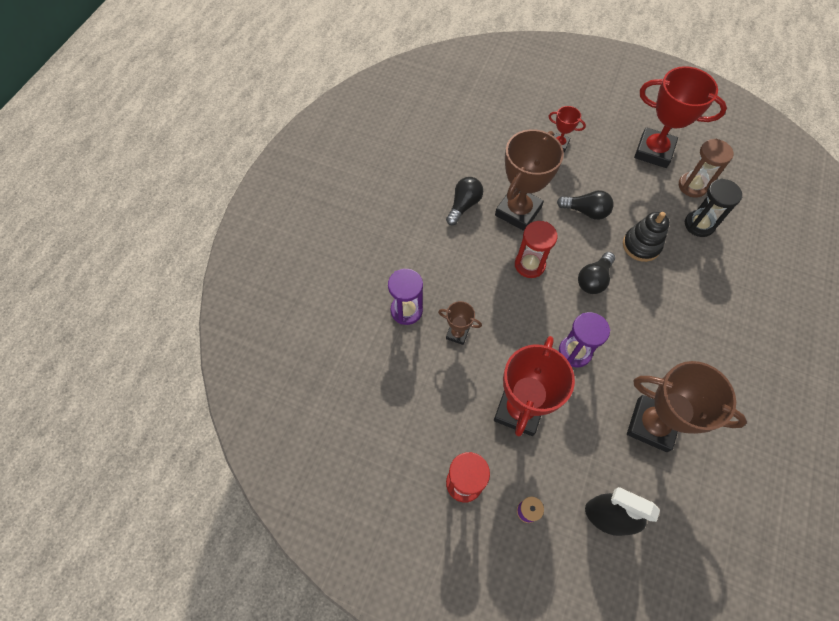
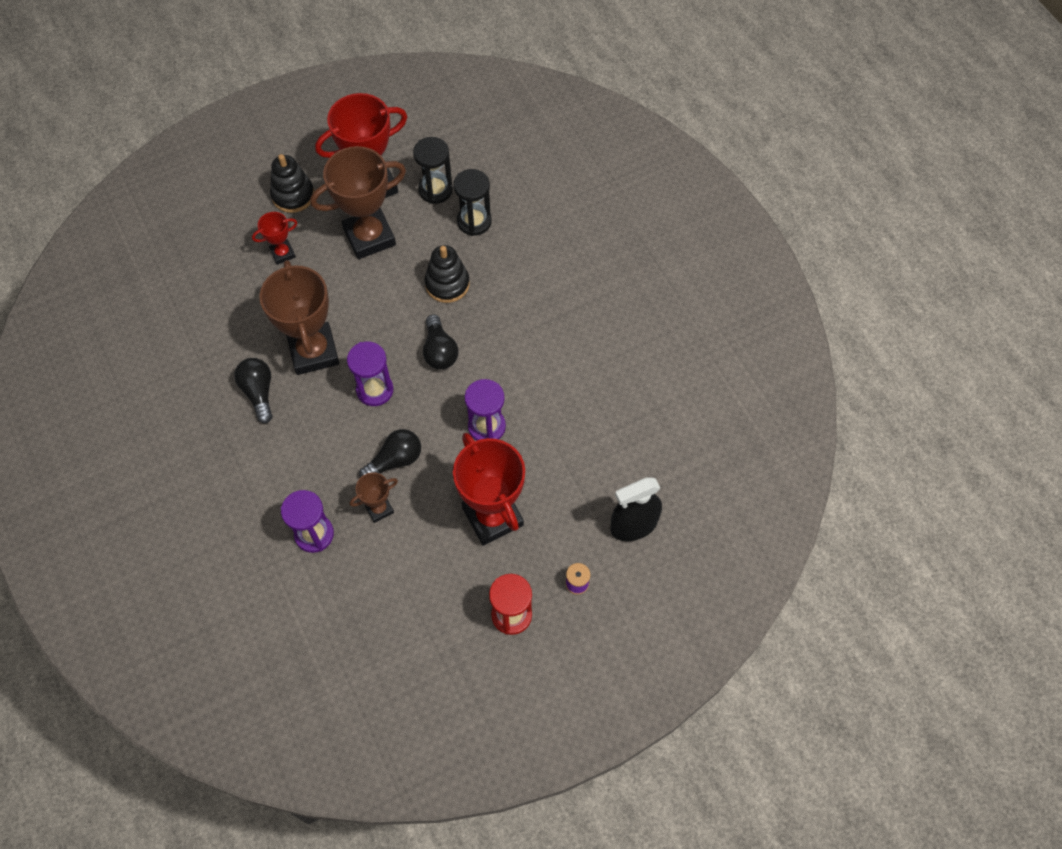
camera: 50 degrees left, 0 degrees up
(529, 265) = (375, 390): red hourglass -> purple hourglass
(586, 211) = (371, 296): black light bulb -> black light bulb (395, 460)
(599, 119) = (293, 195): none -> black stacking toy
(651, 425) = (597, 425): brown trophy -> brown trophy (369, 237)
(692, 186) = (435, 190): brown hourglass -> black hourglass

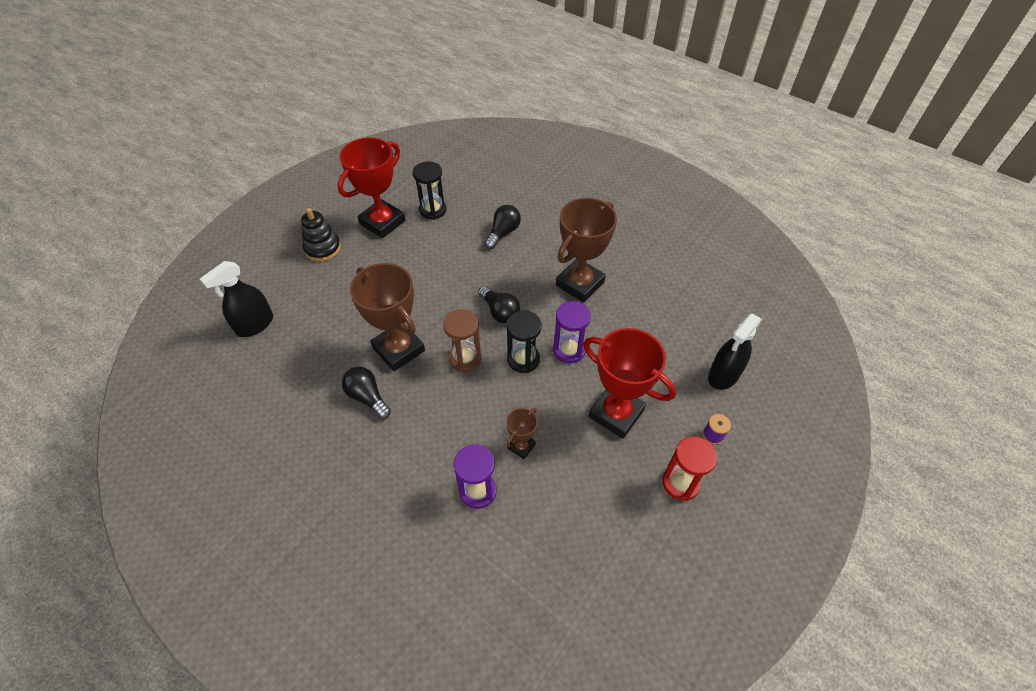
camera: 25 degrees left, 10 degrees down
(186, 264) = (255, 325): none -> black spray bottle
(282, 253) = (335, 290): red trophy -> none
(369, 237) = (399, 255): brown trophy -> brown trophy (580, 284)
(375, 390) = (465, 358): purple hourglass -> brown hourglass
(395, 460) = (512, 403): black light bulb -> black light bulb (503, 233)
(447, 284) = (478, 265): black stacking toy -> none
(474, 221) = (473, 220): black hourglass -> black hourglass (523, 359)

